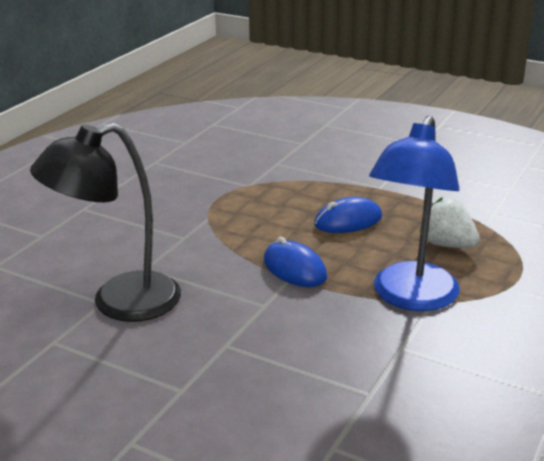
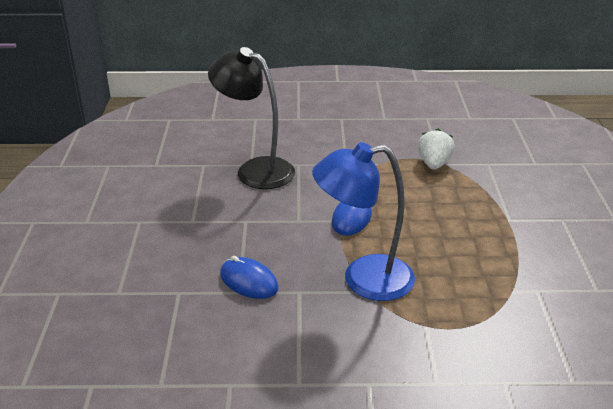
camera: 60 degrees right, 5 degrees up
(348, 221) = (440, 220): blue mouse -> blue mouse (249, 281)
(447, 245) = (456, 277): white strawberry -> white strawberry (434, 164)

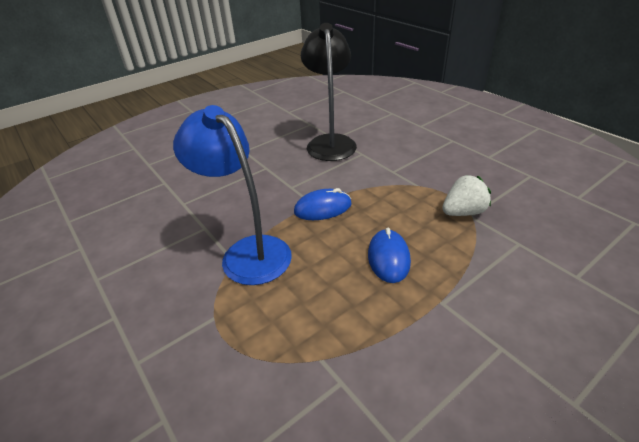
camera: 55 degrees right, 5 degrees up
(249, 281) = (198, 202): blue mouse -> blue mouse (388, 258)

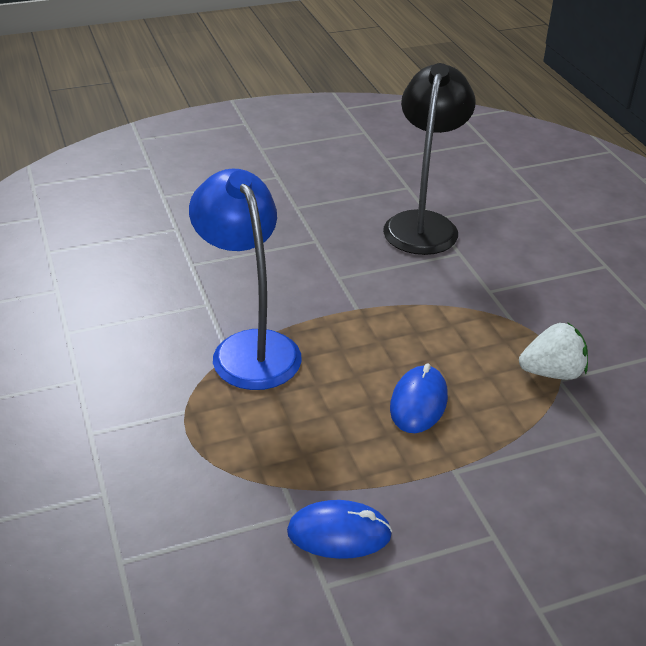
camera: 15 degrees right, 0 degrees up
(323, 208) = (367, 317): blue mouse -> blue mouse (339, 533)

